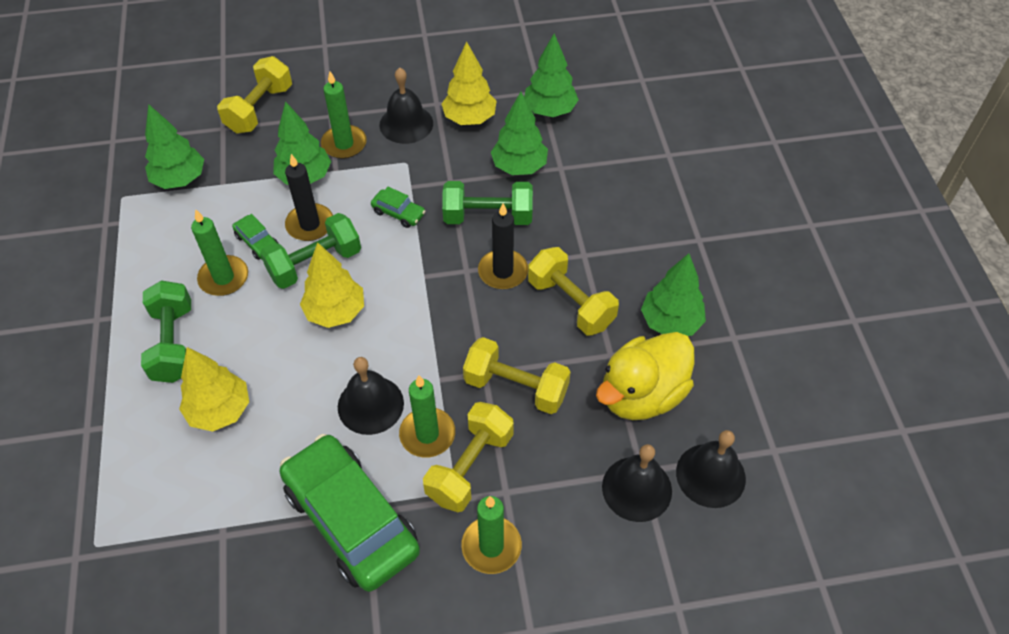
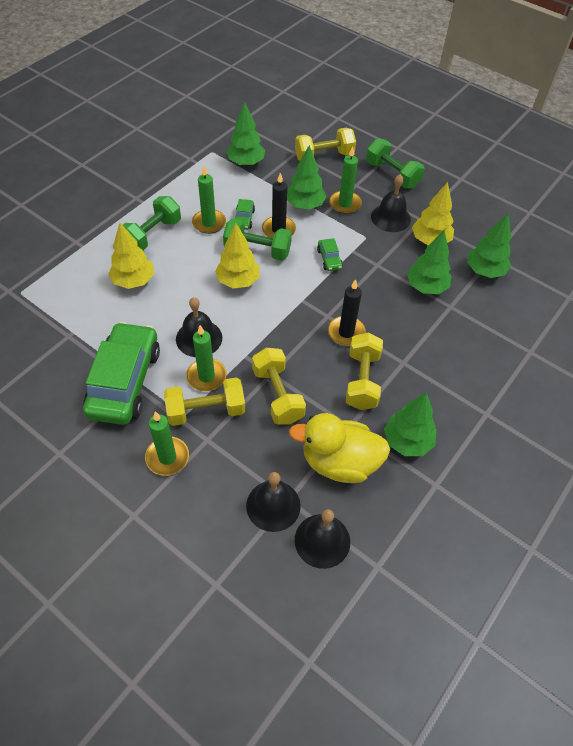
camera: 45 degrees right, 0 degrees up
(488, 217) = (374, 298): green dumbbell -> green dumbbell (392, 174)

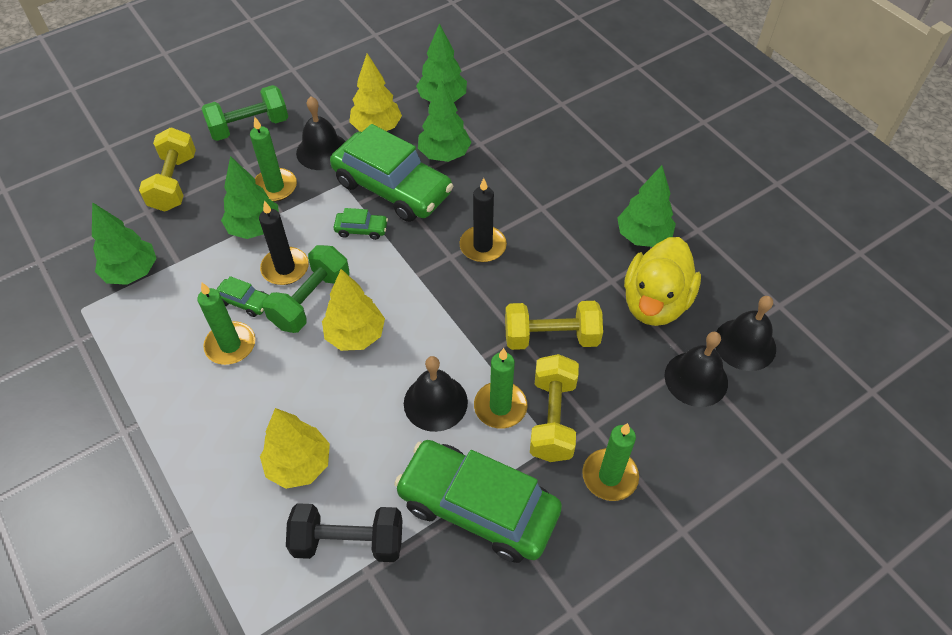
camera: 70 degrees left, 0 degrees up
(87, 320) = (348, 541): none -> black dumbbell
(152, 235) = (217, 423): green dumbbell -> none
(362, 380) = (555, 251): yellow dumbbell -> none
(376, 265) = (392, 187): none -> green car

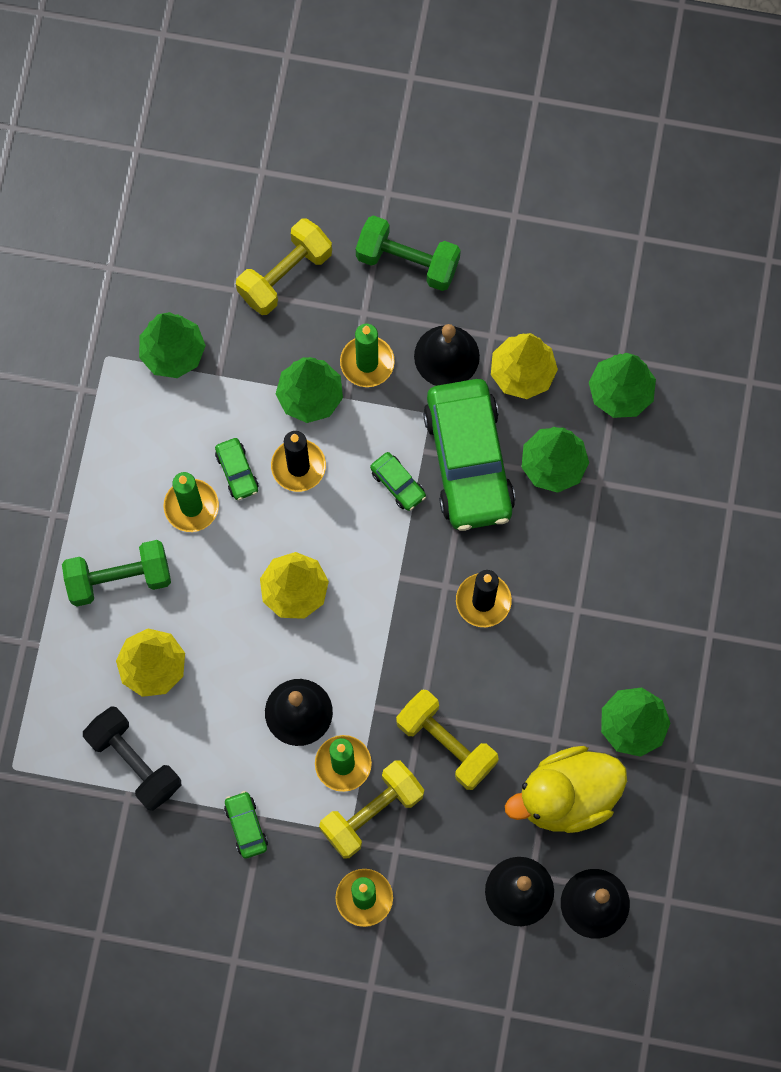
camera: 45 degrees right, 20 degrees up
(311, 300) = (290, 521): green dumbbell -> green dumbbell (119, 578)
(478, 507) = (246, 826): green car -> green car, size x0.41

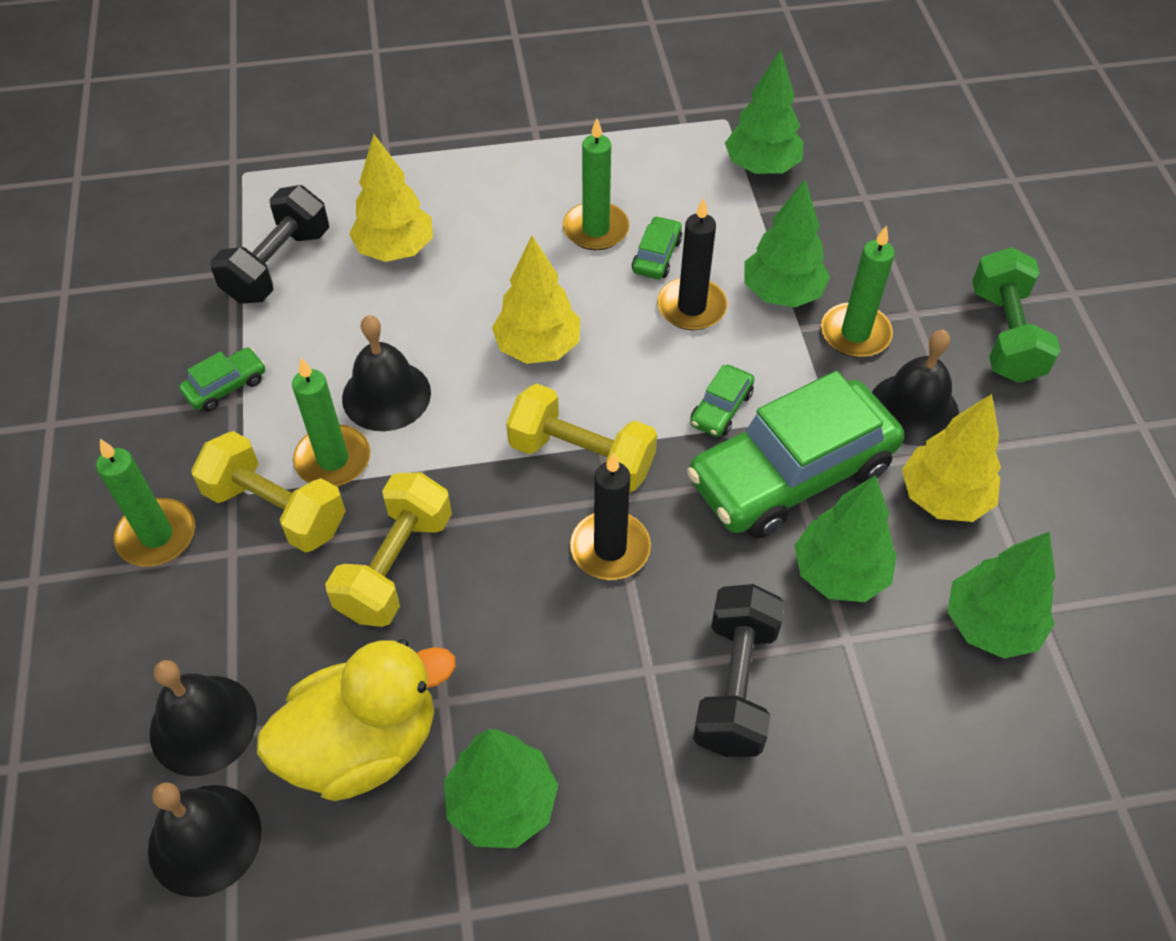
camera: 70 degrees right, 20 degrees down
(119, 578) = (486, 195): green dumbbell -> none
(237, 471) = (656, 256): green car -> green car turned 150 degrees clockwise
(285, 275) = (910, 231): yellow dumbbell -> yellow dumbbell (581, 457)
(567, 796) = (363, 744): yellow duck -> yellow duck turned 105 degrees clockwise
(605, 562) = (735, 685): none -> black dumbbell

